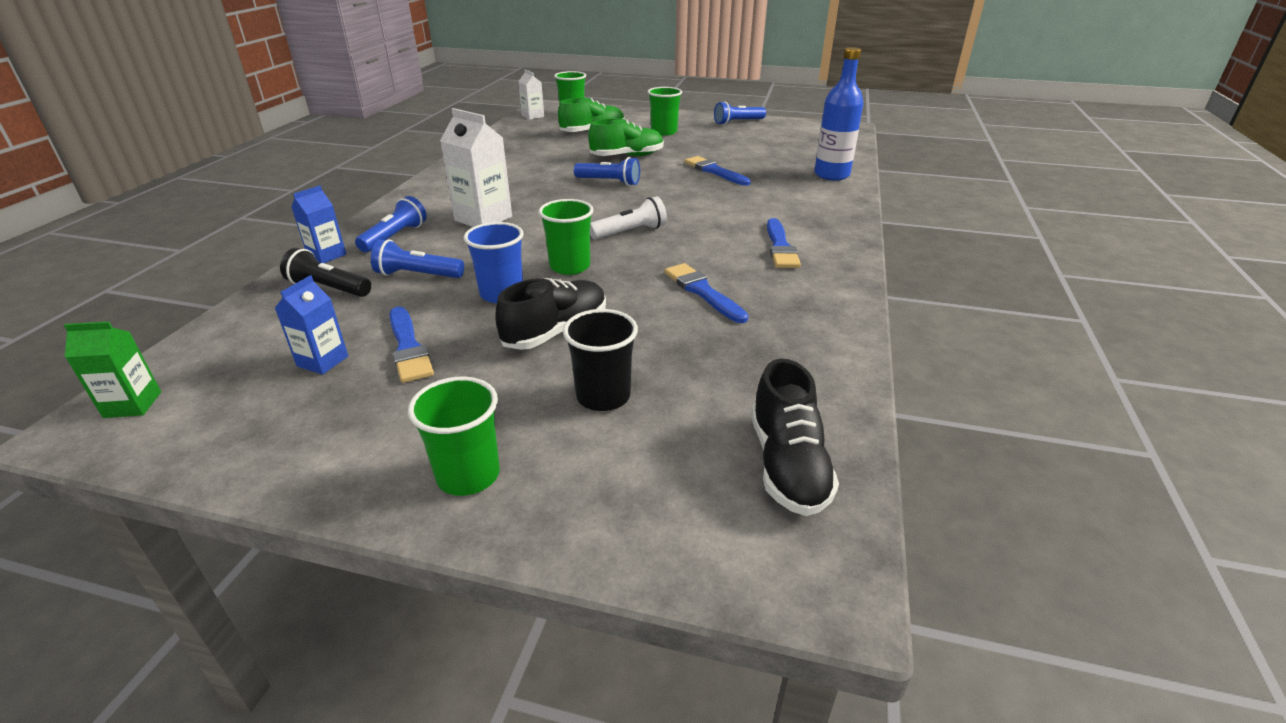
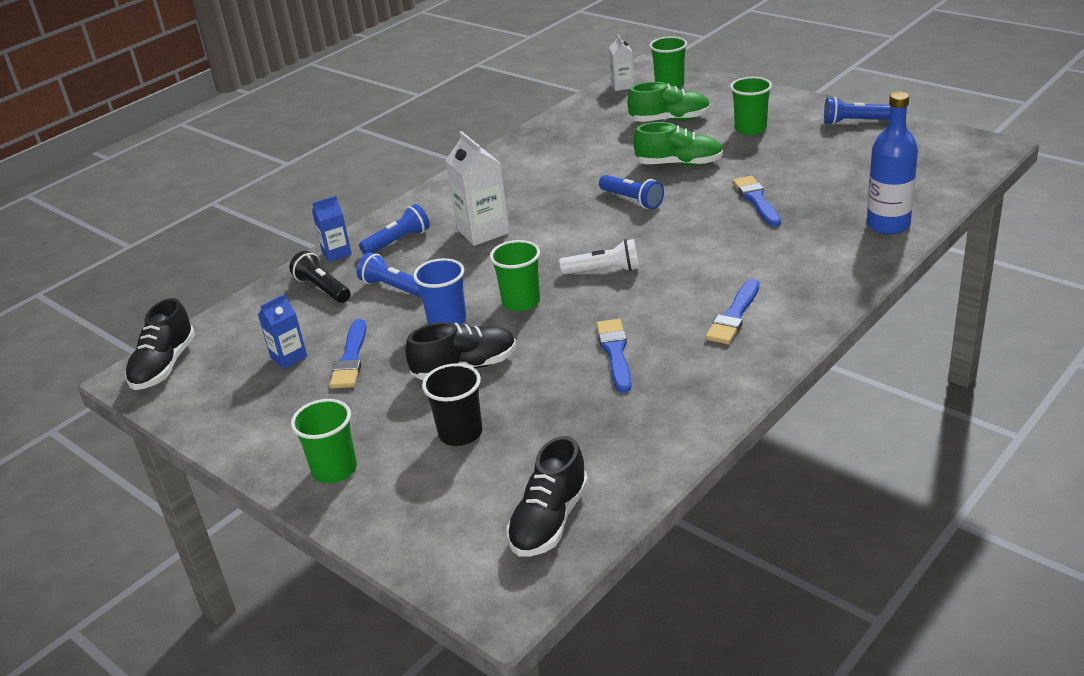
camera: 30 degrees right, 0 degrees up
(133, 404) = (164, 366): green carton -> black shoe

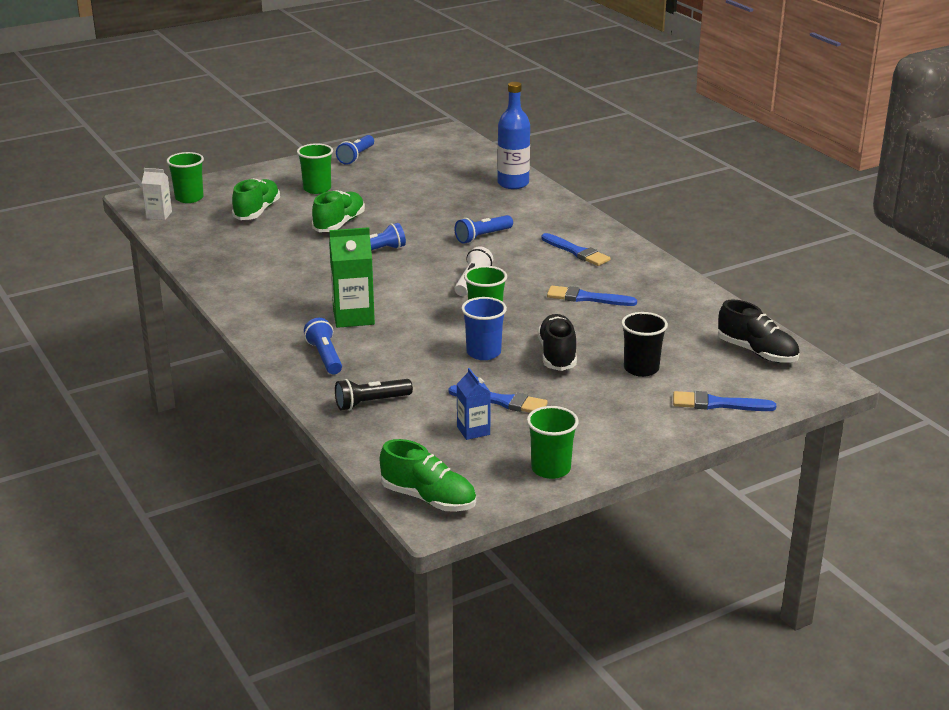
camera: 75 degrees left, 5 degrees down
(164, 366) = (428, 498): black shoe -> green shoe
(334, 470) = (651, 424): green cup -> green cup (551, 469)
(336, 253) = (311, 389): blue carton -> none
(394, 288) = (406, 369): blue flashlight -> blue flashlight (482, 237)
(483, 231) = (353, 317): white carton -> green carton
(756, 200) = (431, 212): blue brush -> blue brush (717, 404)

